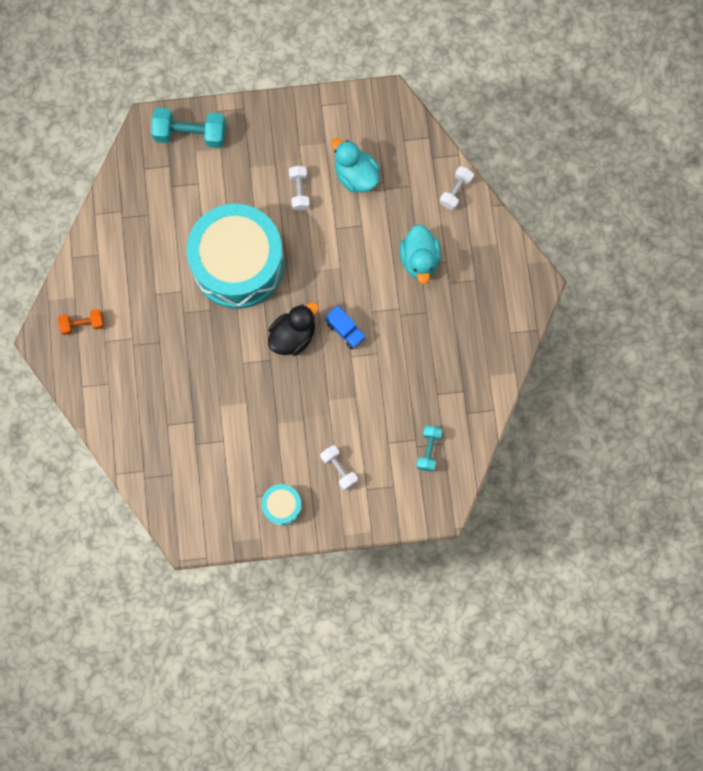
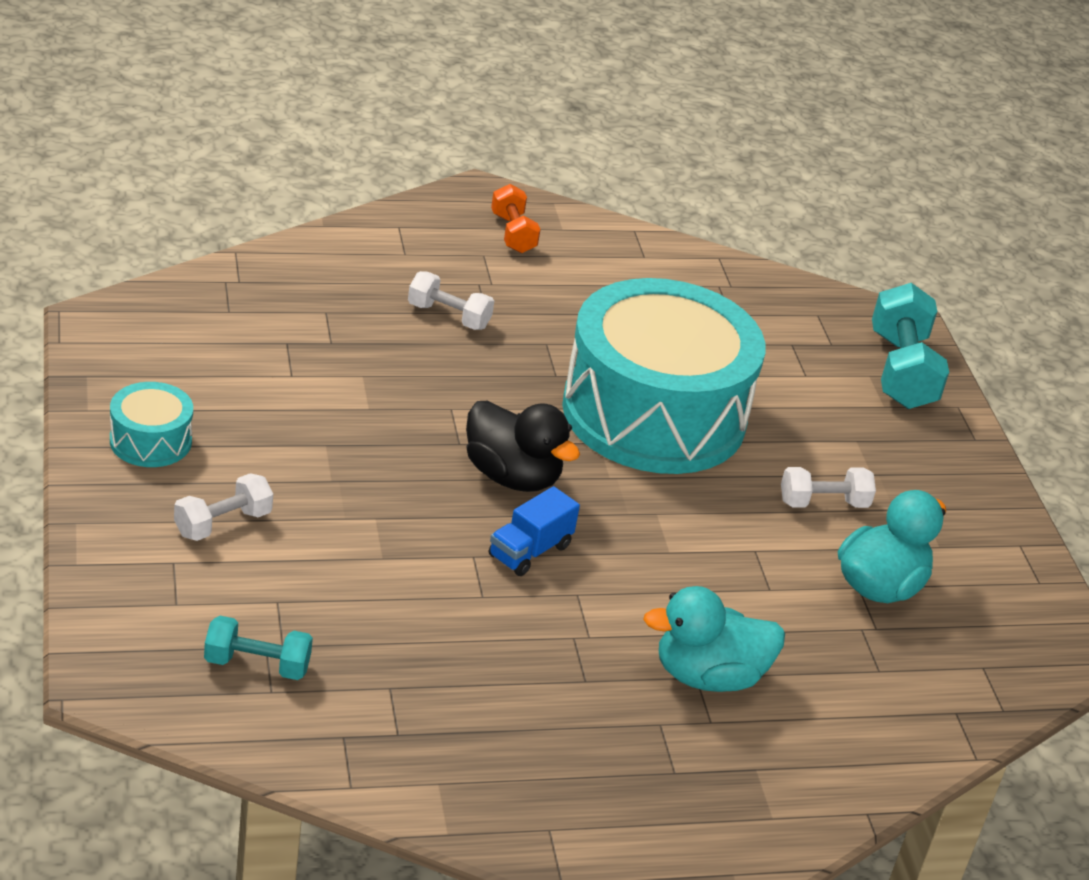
camera: 80 degrees right, 40 degrees down
(456, 191) = (886, 748): white dumbbell -> white dumbbell (448, 316)

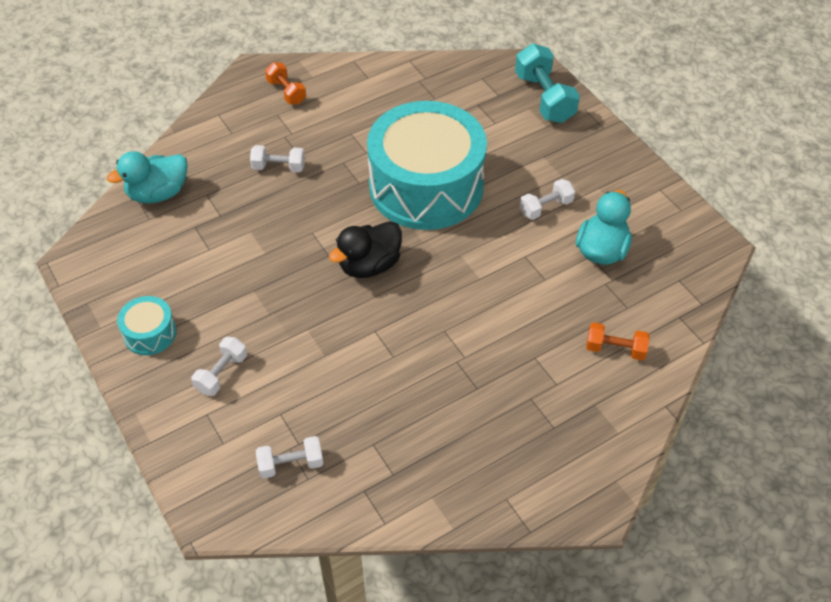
camera: 15 degrees left, 15 degrees up
(257, 665) = (291, 464): turquoise dumbbell -> white dumbbell
(512, 476) = (369, 265): black duck -> black duck turned 120 degrees clockwise
(530, 551) = (404, 313): blue truck -> none
(708, 676) = (541, 354): turquoise duck -> turquoise duck (158, 193)
(829, 713) = (615, 349): none -> orange dumbbell

